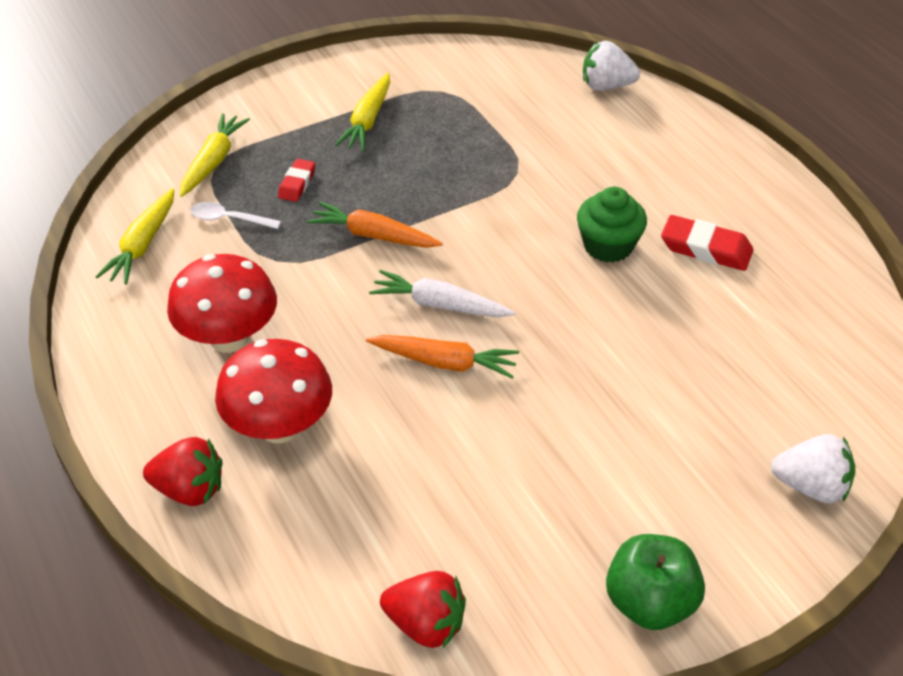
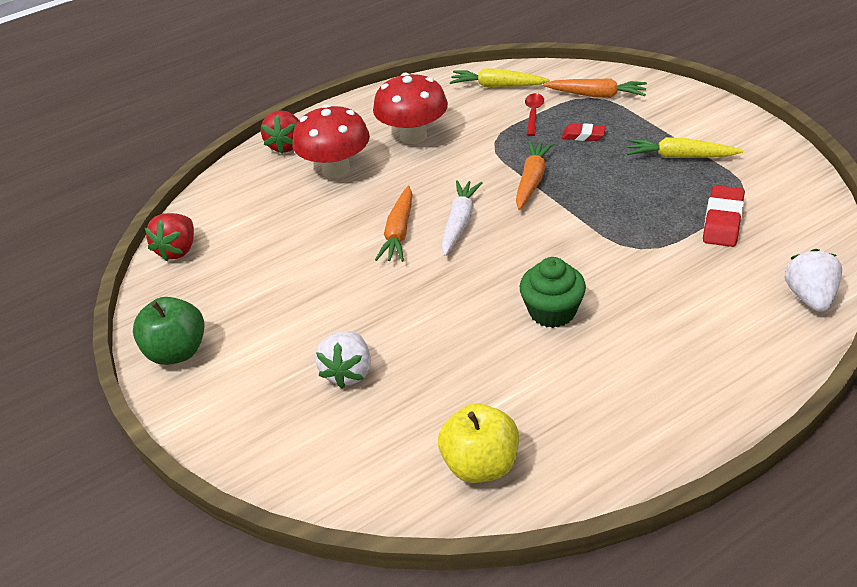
camera: 90 degrees right, 5 degrees down
(213, 161) = (597, 95): yellow carrot -> orange carrot
(229, 219) = (533, 114): white spoon -> red spoon
(705, 249) = (564, 379): red eraser -> red eraser (723, 221)
(811, 486) = (273, 449): white strawberry -> white strawberry (348, 372)
(818, 317) = (480, 465): none -> yellow apple

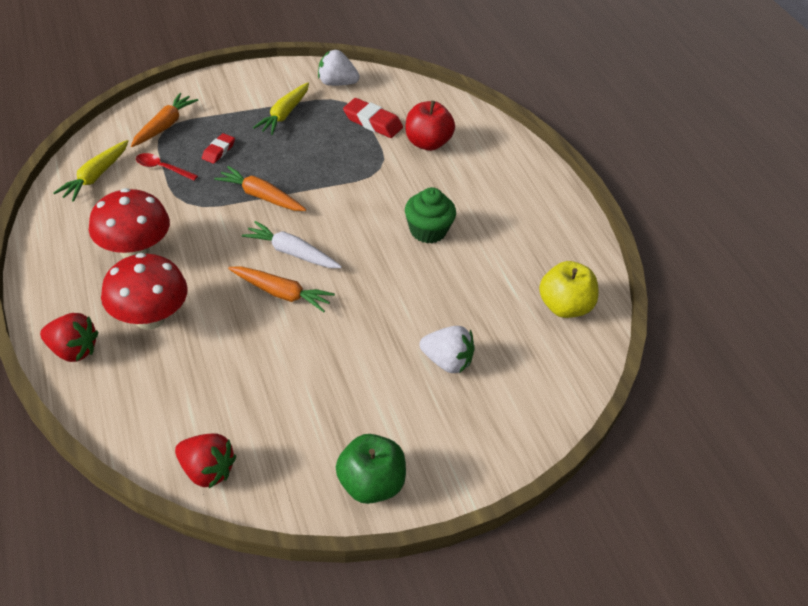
camera: 85 degrees left, 5 degrees up
(720, 274) = (427, 143): none -> red apple
(810, 297) = (466, 116): white strawberry -> white strawberry (336, 83)

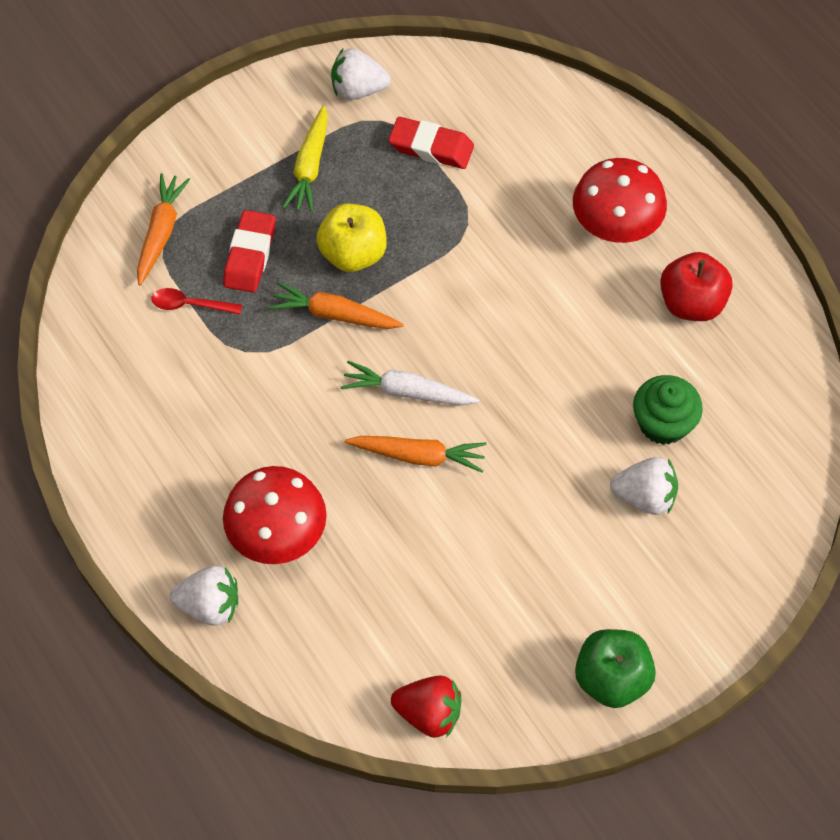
camera: 10 degrees left, 15 degrees up
(73, 350) = (210, 605): red strawberry -> white strawberry
(95, 176) = (111, 343): yellow carrot -> none
(134, 251) = (215, 444): red mushroom -> red mushroom (615, 227)
(218, 151) = (250, 255): red eraser -> red eraser, size x1.62
(427, 143) = (514, 164): red apple -> red apple (691, 303)
(428, 231) = (562, 310): green cupcake -> green cupcake (663, 423)
(564, 307) = (759, 379): yellow apple -> yellow apple (353, 254)

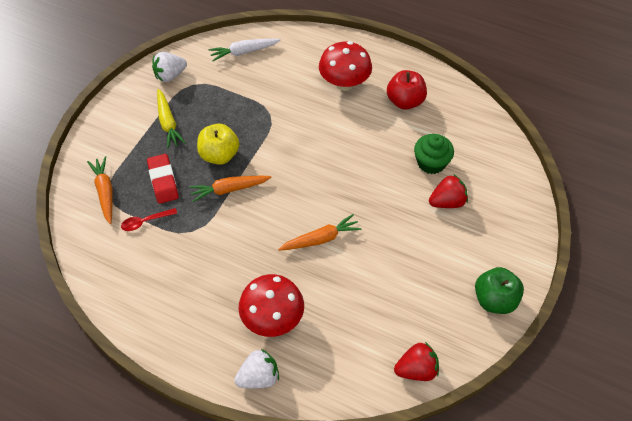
camera: 30 degrees left, 5 degrees down
(407, 392) = (293, 210): white carrot -> white carrot (243, 52)
(431, 147) = (227, 86): red eraser -> none
(645, 497) = (447, 202): white strawberry -> red strawberry

